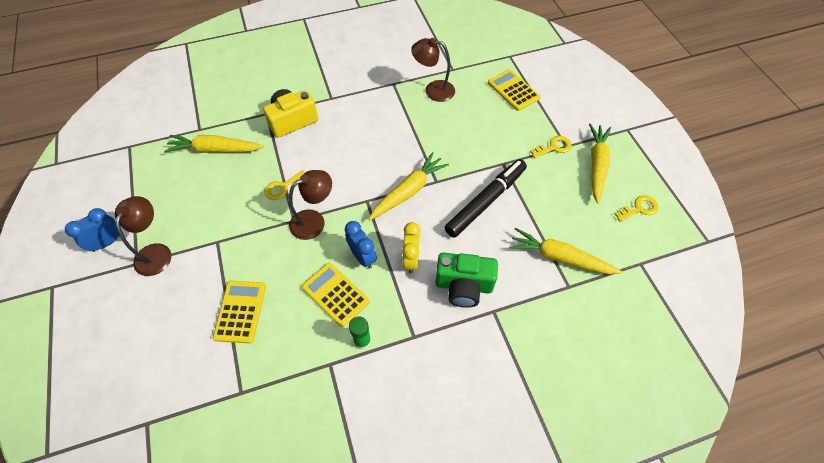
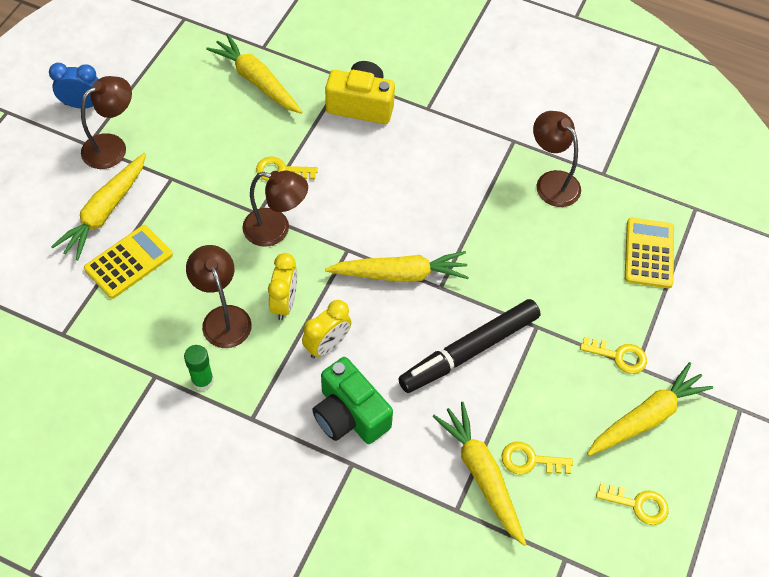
camera: 40 degrees right, 0 degrees up
(192, 294) = (105, 212): none -> yellow carrot
(335, 294) = (223, 317): yellow calculator -> brown lamp
(363, 257) = (284, 303): blue clock -> yellow clock
(485, 201) = (469, 351): black marker -> black marker turned 150 degrees clockwise
(573, 230) = (530, 460): none -> yellow key

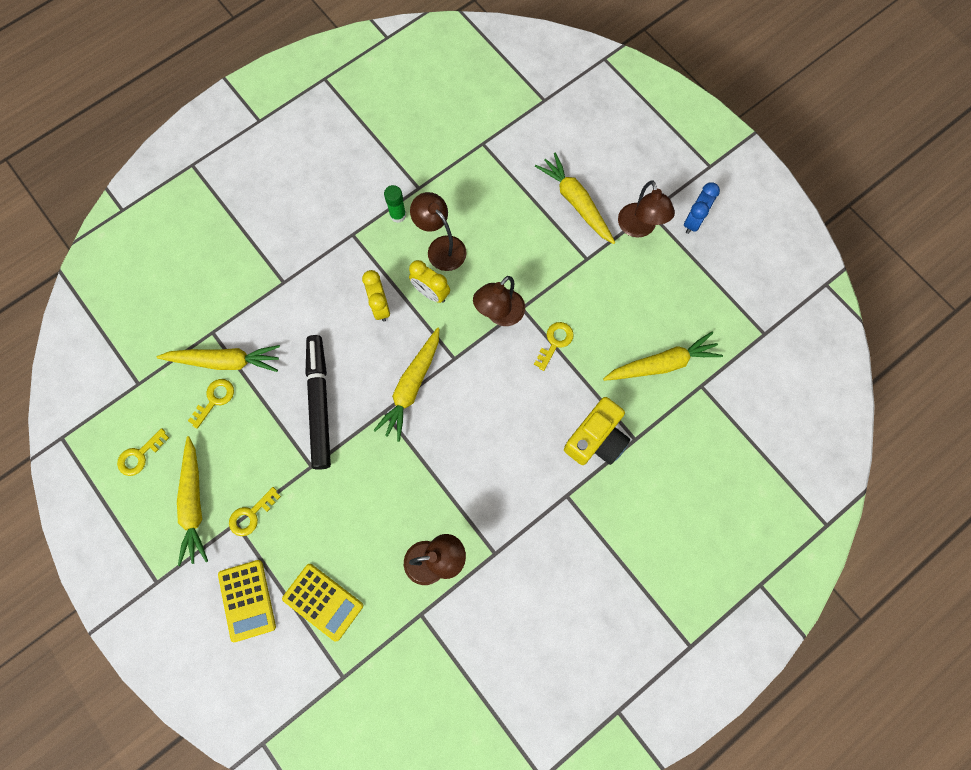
camera: 120 degrees right, 15 degrees up
(128, 262) = (522, 203): yellow calculator -> yellow calculator (247, 600)
(223, 317) = (441, 247): brown lamp -> brown lamp turned 135 degrees counterclockwise
(349, 415) = (318, 297): green camera -> none

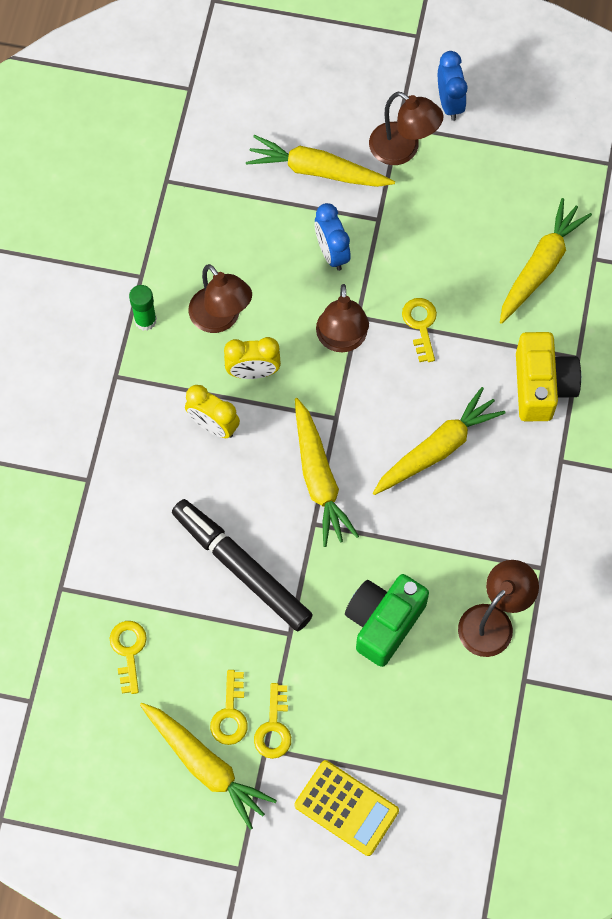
camera: 40 degrees left, 5 degrees down
(140, 455) = (103, 767): yellow key -> yellow key (230, 714)
(225, 361) = (102, 605): yellow carrot -> yellow carrot (437, 449)
(323, 602) = (421, 747): yellow calculator -> none
(370, 505) = (383, 622): none -> green camera
(441, 247) = (221, 318): brown lamp -> brown lamp turned 135 degrees counterclockwise
(540, 257) = (331, 253): none -> blue clock

